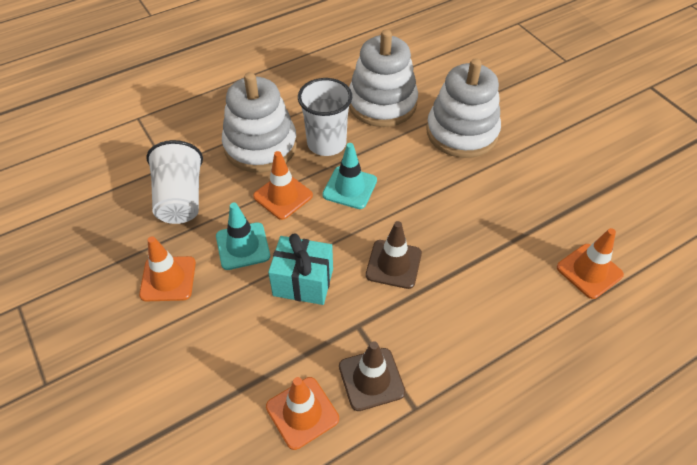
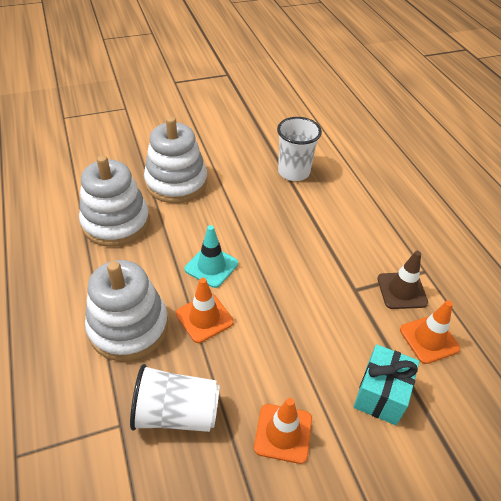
camera: 80 degrees left, 5 degrees down
(243, 246) = (257, 360): turquoise traffic cone -> none
(303, 282) = (307, 318): turquoise gift -> turquoise gift (381, 394)
(326, 143) = (149, 272): white cup -> white cup (293, 172)
(393, 264) = (301, 255): brown traffic cone -> none
(589, 271) = (326, 159): orange traffic cone -> none

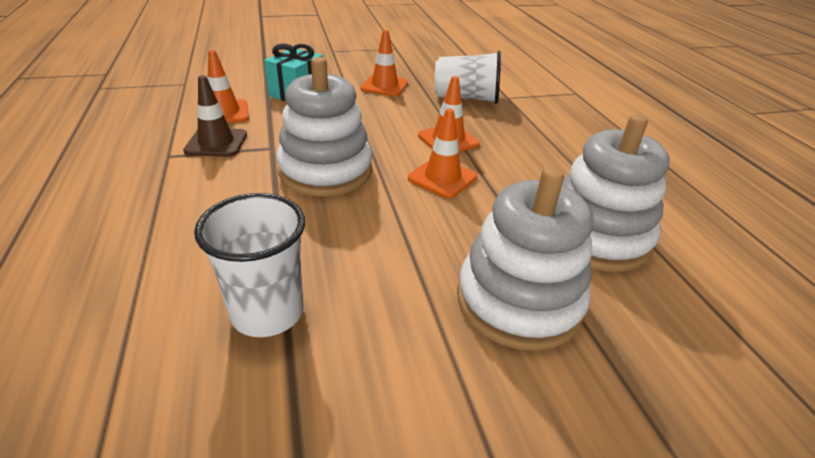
camera: 175 degrees left, 10 degrees down
(128, 327) = (525, 140): white stacking toy -> white stacking toy (326, 171)
(211, 266) = (442, 178): turquoise traffic cone -> orange traffic cone

